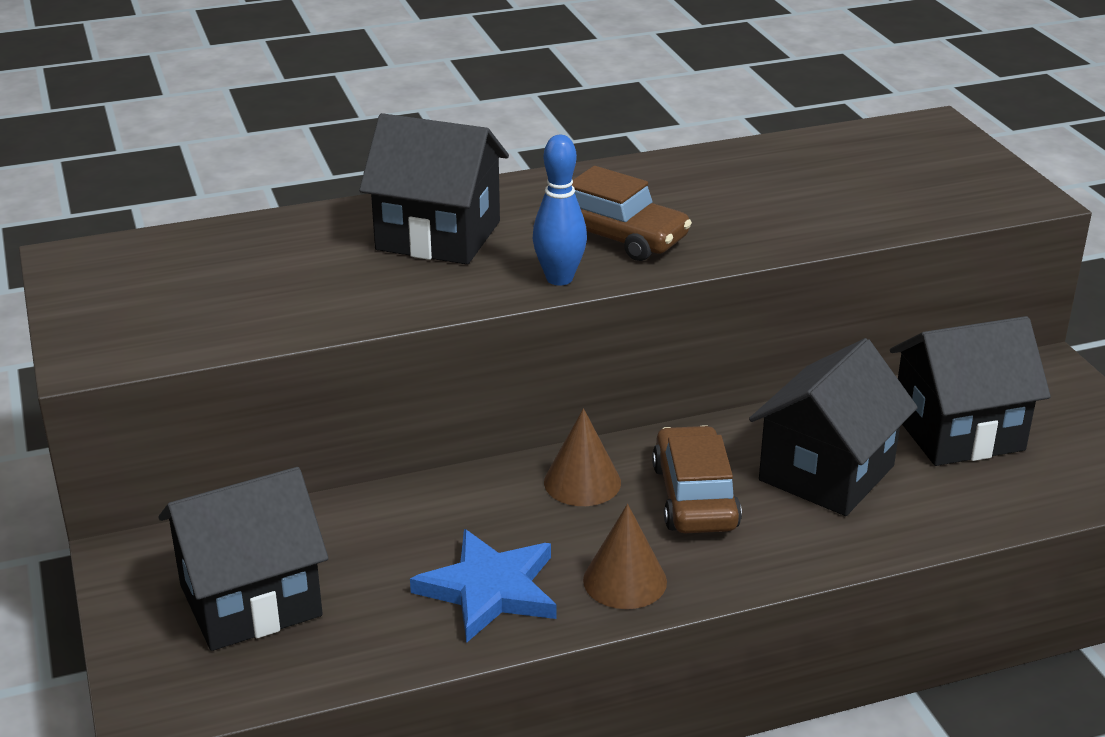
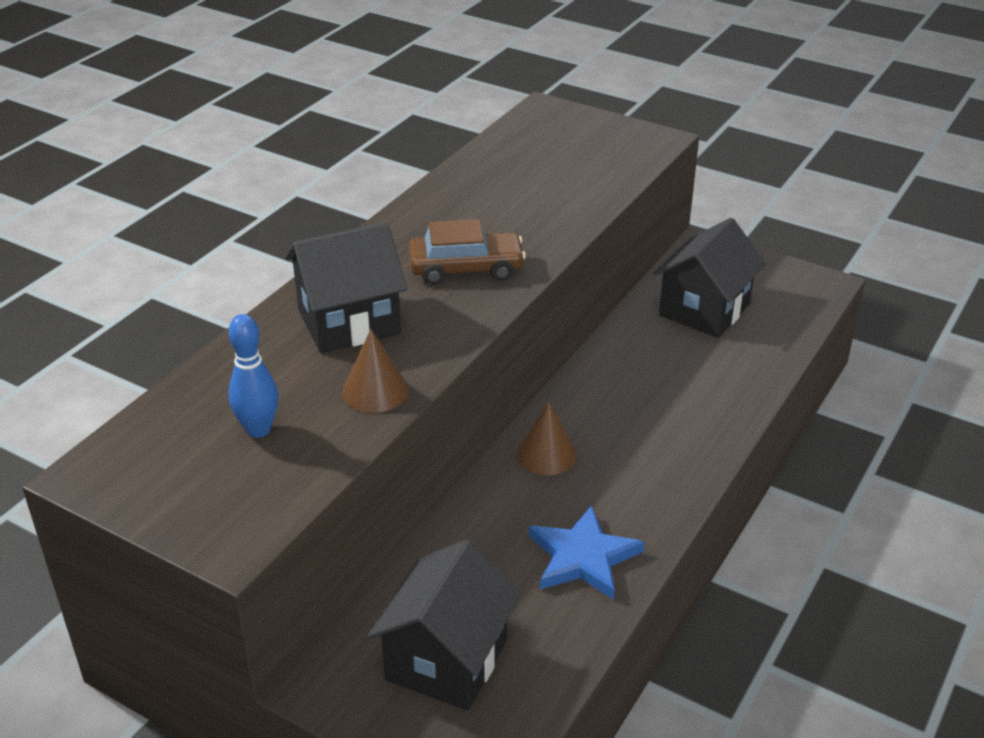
camera: 40 degrees left, 5 degrees up
(559, 278) = (473, 316): blue bowling pin -> blue bowling pin (258, 430)
(625, 580) = (649, 504): brown cone -> brown cone (375, 391)
(694, 497) = (620, 428): brown car -> none
(826, 473) = (670, 372): black house -> none

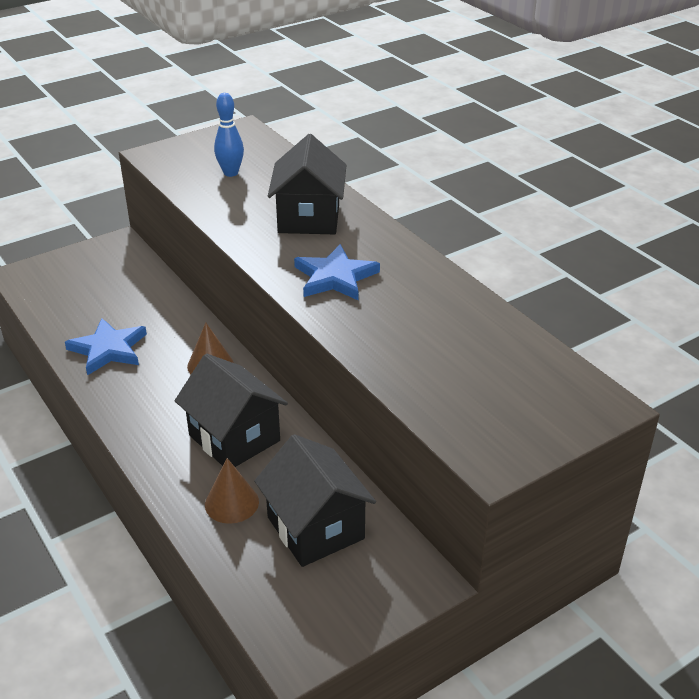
camera: 115 degrees right, 0 degrees up
(375, 391) = (228, 212): brown cone -> brown cone (231, 503)
(446, 660) = (92, 281): black house -> black house (234, 438)
(466, 268) = (335, 277): brown car -> blue star

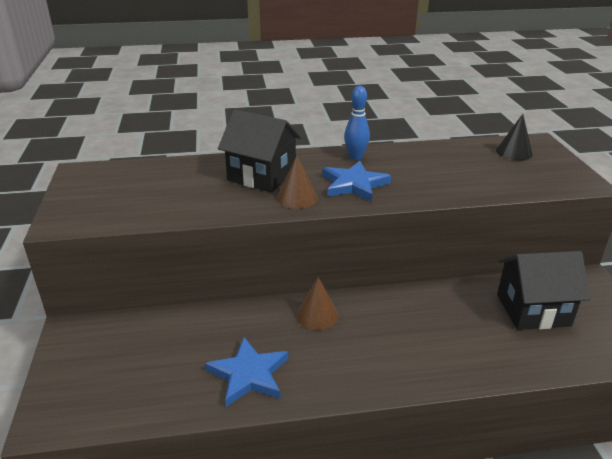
camera: 65 degrees left, 5 degrees down
(230, 173) = (150, 192): blue bowling pin -> blue bowling pin (355, 157)
(231, 503) = (495, 344): brown cone -> brown cone (297, 198)
(234, 438) = (419, 324): black house -> none
(541, 385) = (514, 152): none -> black cone

